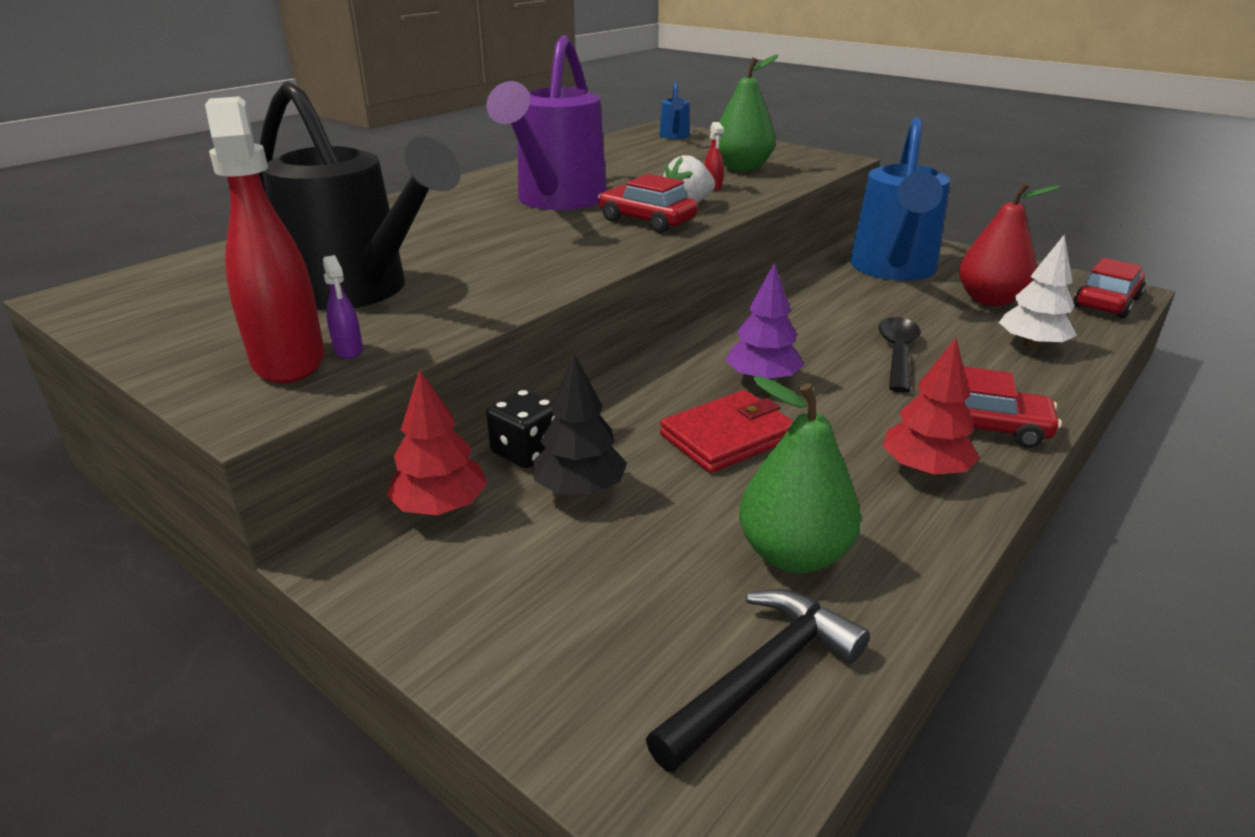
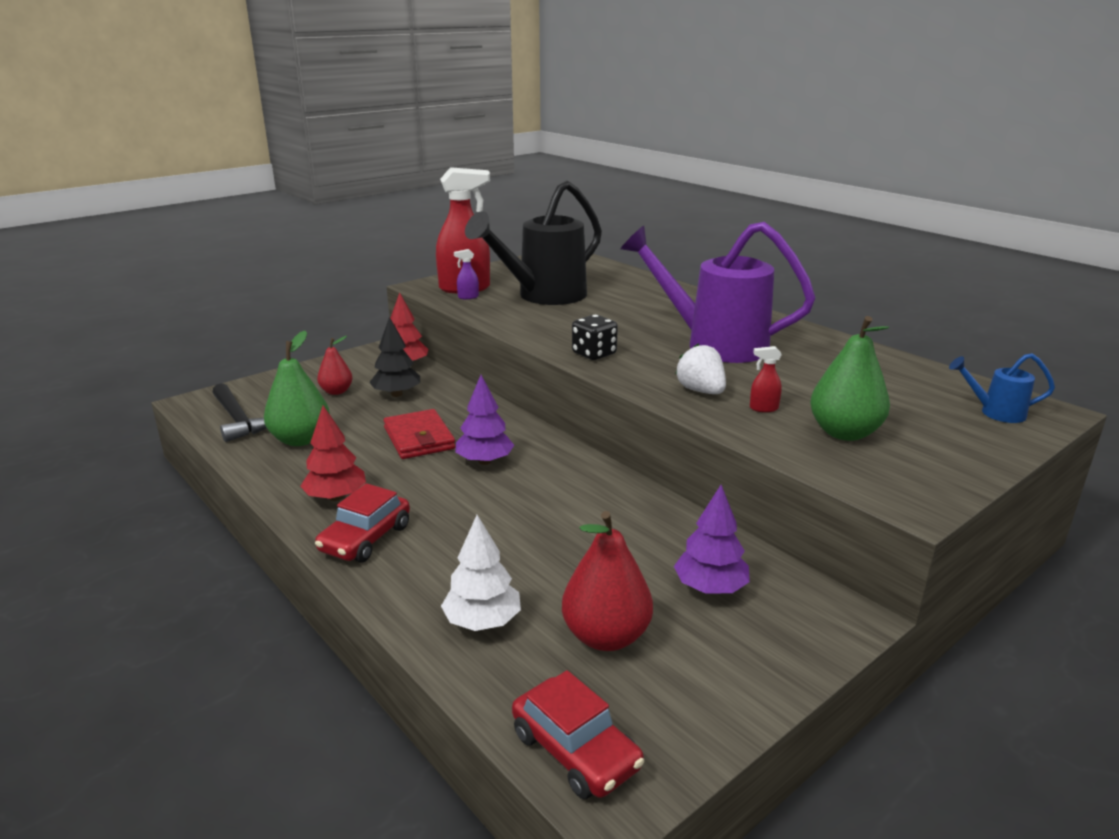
camera: 100 degrees right, 5 degrees down
(526, 452) = (440, 383): black dice -> black dice (594, 354)
(582, 568) = (336, 391): none -> red pear
(647, 221) = (655, 371): red car -> none
(893, 270) = (710, 588): blue watering can -> purple tree
(897, 353) = (500, 532): black spoon -> none

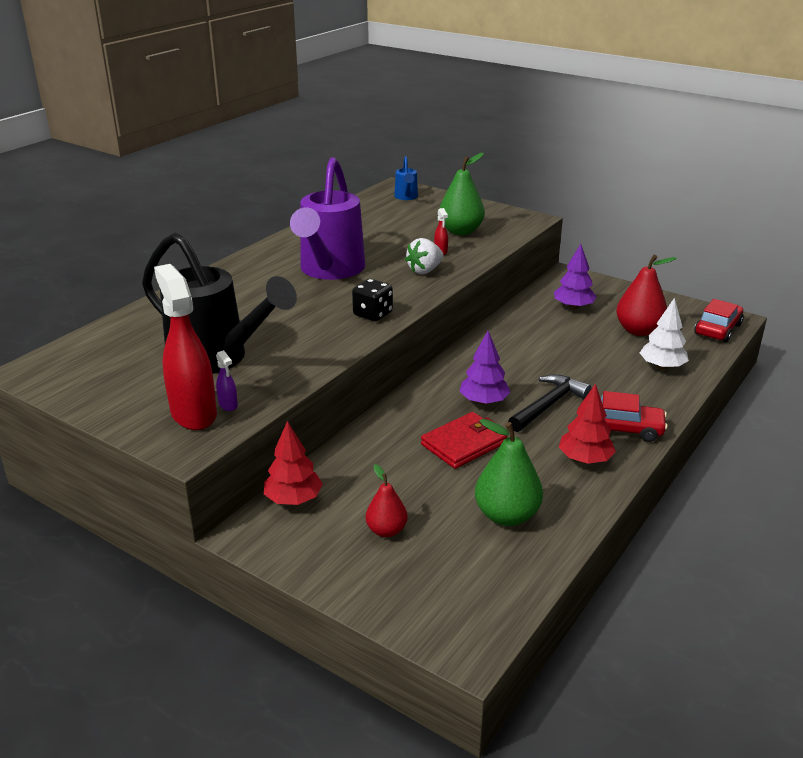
camera: 105 degrees left, 5 degrees up
(238, 420) = (491, 581): black hammer -> black hammer (548, 405)
(397, 394) = (376, 483): black tree -> none

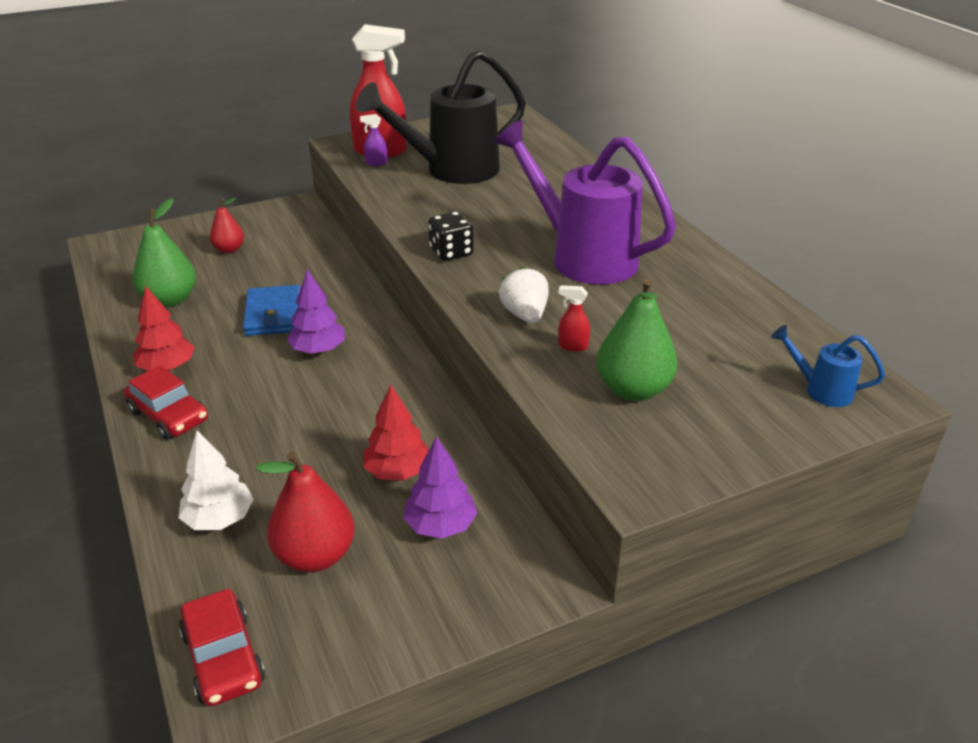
camera: 120 degrees right, 5 degrees up
(293, 499) = (309, 226): red tree -> red tree (397, 471)
(464, 444) = (273, 314): red wallet -> blue wallet
(548, 405) = (264, 387): black hammer -> none
(624, 428) = (169, 416): red car -> red car turned 90 degrees counterclockwise

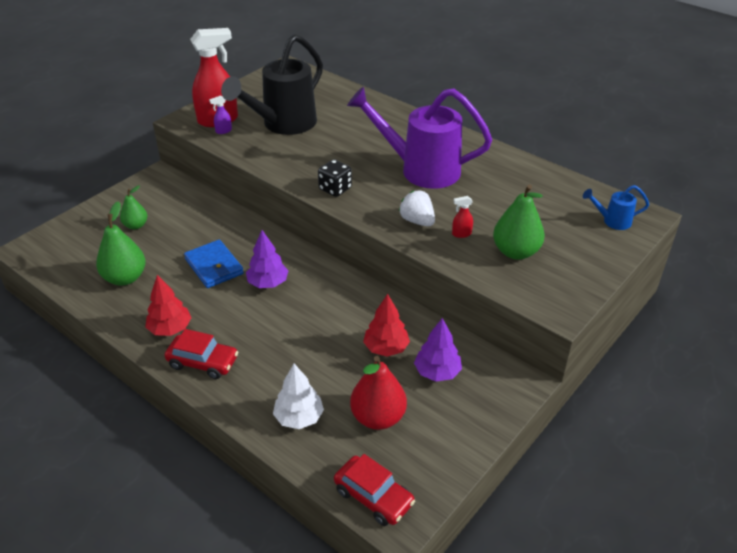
camera: 25 degrees left, 5 degrees up
(229, 249) = (136, 225): red pear -> green pear

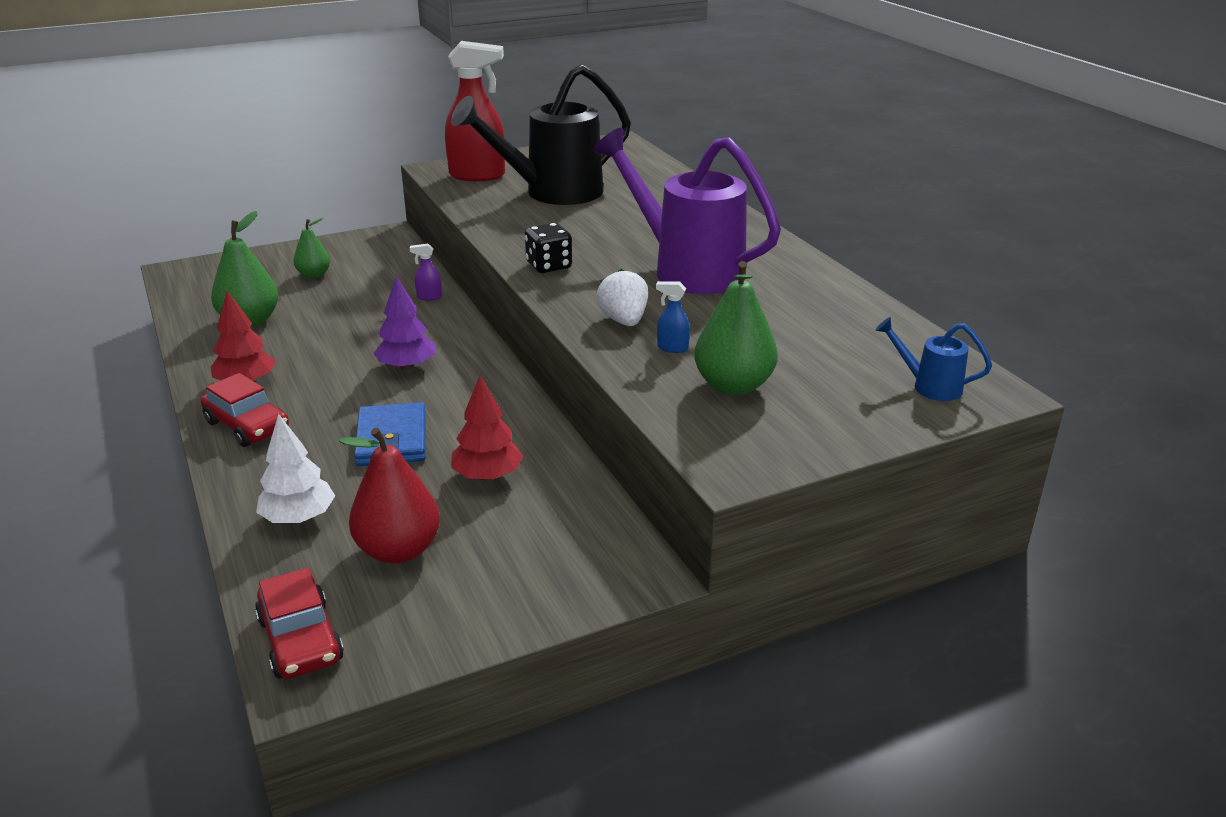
camera: 25 degrees right, 10 degrees down
(214, 266) = (360, 334): blue wallet -> blue wallet (392, 439)
(223, 131) = (472, 186): purple spray bottle -> purple spray bottle (429, 297)
(437, 372) = (531, 524): purple tree -> none
(461, 234) = (672, 348): red spray bottle -> blue spray bottle

